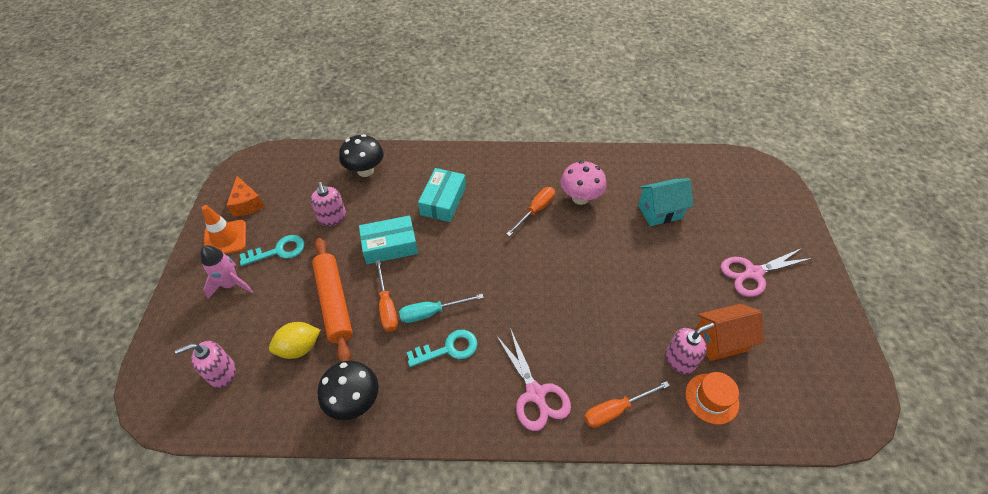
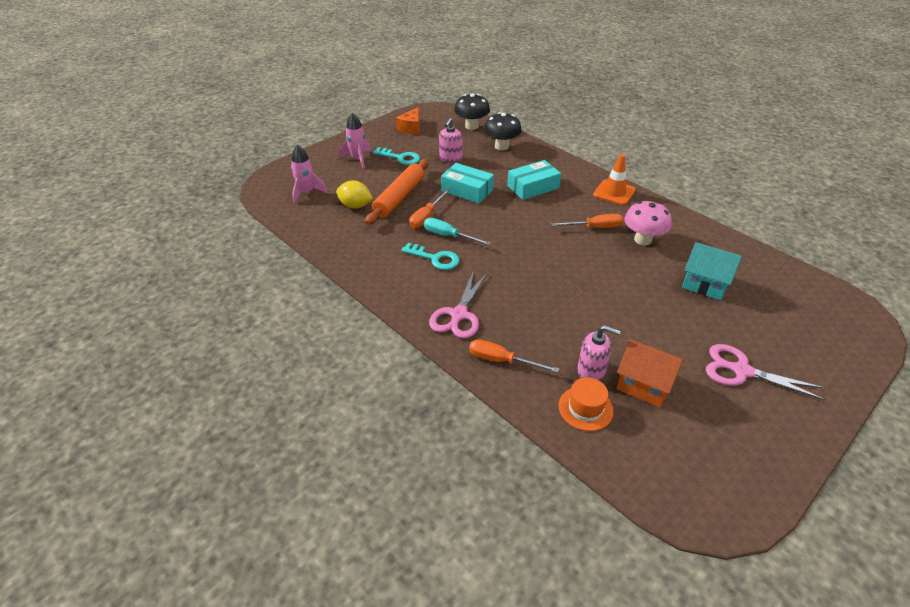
camera: 45 degrees right, 10 degrees down
(222, 373) = (306, 193): pink soap dispenser -> pink rocket
(225, 238) = (380, 137): orange traffic cone -> orange traffic cone (614, 192)
(354, 401) = (352, 246): black mushroom -> black mushroom (471, 126)

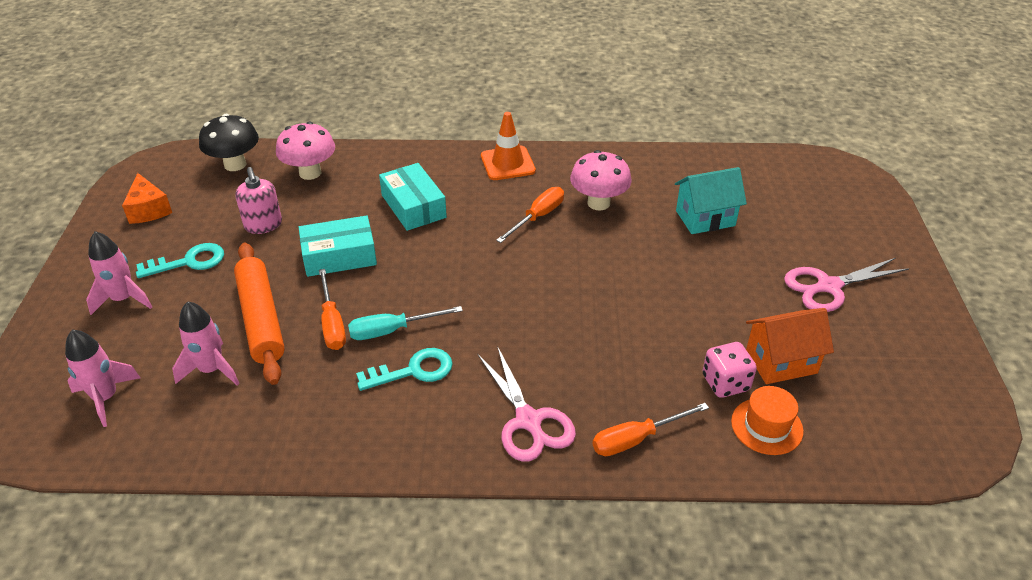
camera: 45 degrees left, 0 degrees up
(355, 206) = (211, 370): yellow lemon -> pink rocket
(501, 146) = (310, 173): black mushroom -> pink mushroom
(533, 187) = (413, 206): turquoise box -> turquoise box turned 45 degrees counterclockwise
(591, 371) = (725, 383): pink soap dispenser -> pink dice

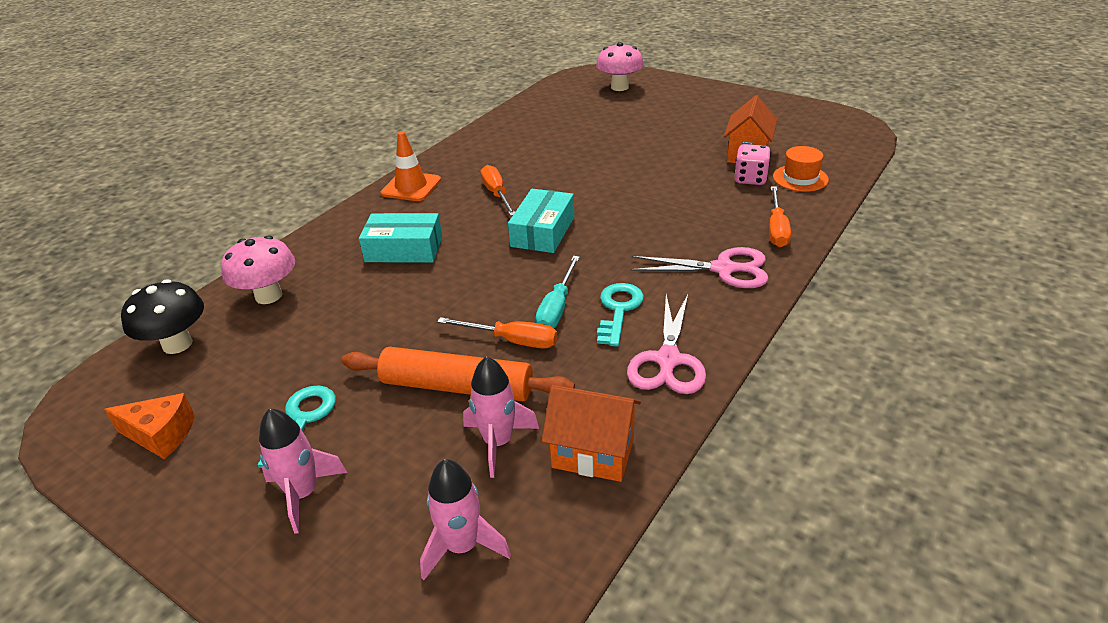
camera: 55 degrees left, 5 degrees down
(224, 428) = (593, 453): none -> orange house
(263, 225) = (310, 349): pink soap dispenser -> none
(339, 256) = (421, 311): turquoise box -> turquoise box (543, 231)
(598, 203) = (513, 164): pink mushroom -> pink mushroom (619, 87)
(705, 218) = (581, 131): turquoise house -> none
(828, 286) = (694, 116): pink scissors -> pink scissors (668, 360)

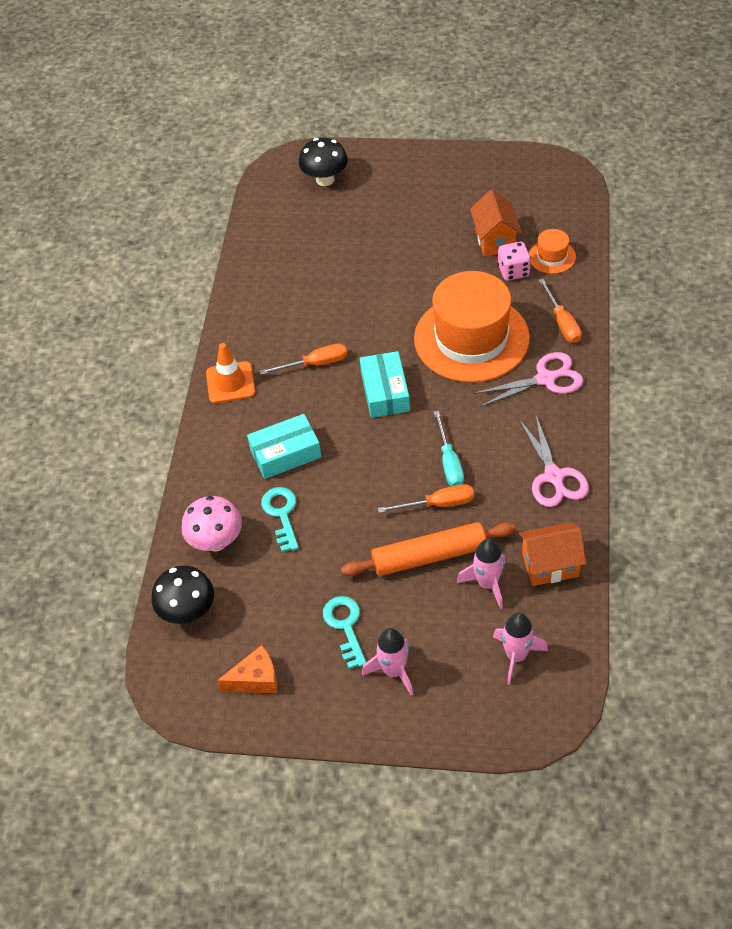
camera: 25 degrees left, 15 degrees up
(497, 194) = (315, 364): orange screwdriver -> orange screwdriver turned 120 degrees clockwise
(618, 310) = (494, 447): turquoise key -> turquoise key (281, 514)
(619, 87) = (325, 179): pink mushroom -> black mushroom
(666, 216) = (471, 338): none -> orange hat

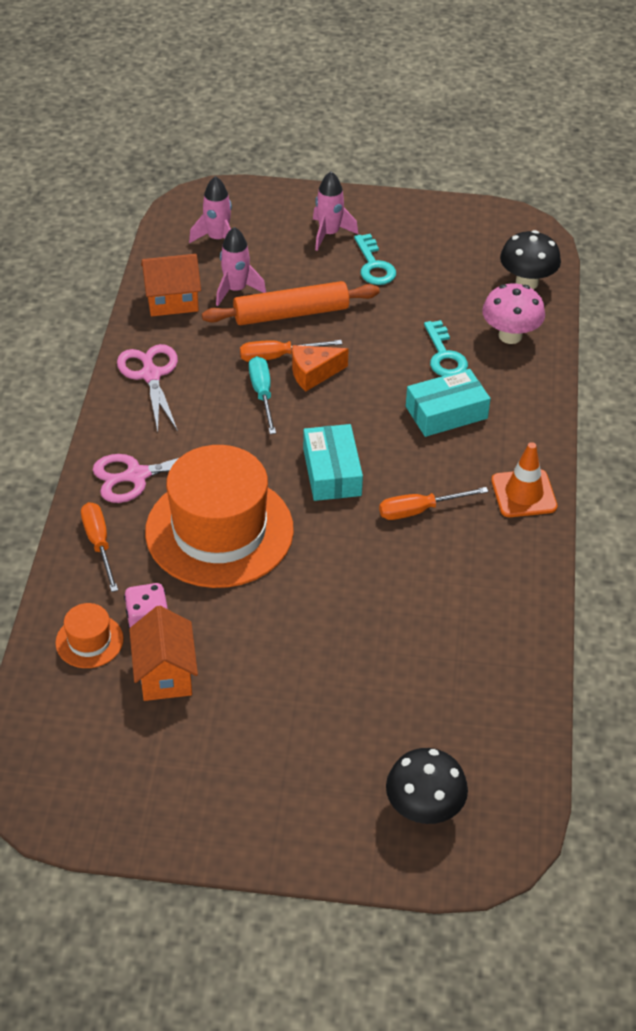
camera: 175 degrees right, 5 degrees down
(256, 679) = (454, 234): orange cheese -> orange cheese (313, 373)

